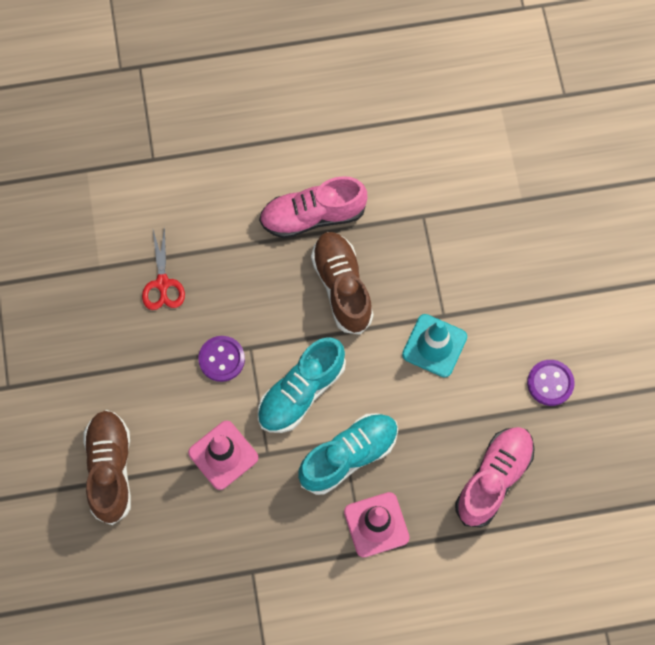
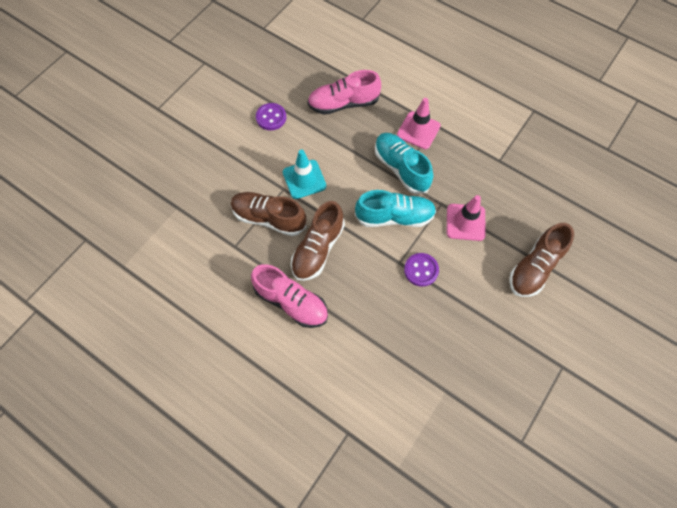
camera: 135 degrees left, 5 degrees down
(162, 283) = (415, 344): red scissors -> none
(348, 456) = (401, 168): turquoise shoe -> turquoise shoe turned 45 degrees clockwise
(422, 272) = (269, 218): none -> brown shoe

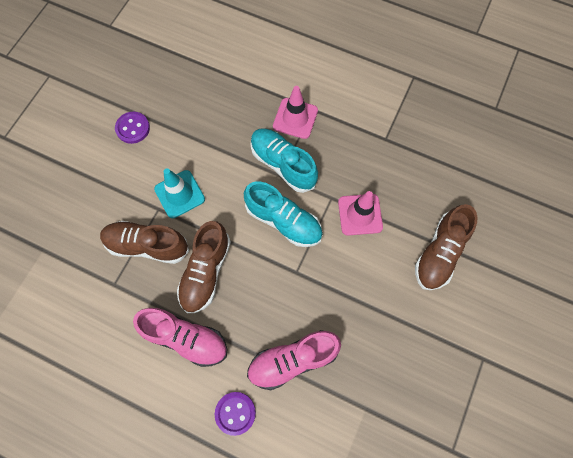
camera: 10 degrees left, 5 degrees up
(343, 103) = (210, 100): pink shoe -> pink shoe (293, 360)
(394, 217) = (283, 221): turquoise shoe -> turquoise shoe turned 45 degrees clockwise
(421, 270) = (320, 277): purple button -> purple button (235, 413)

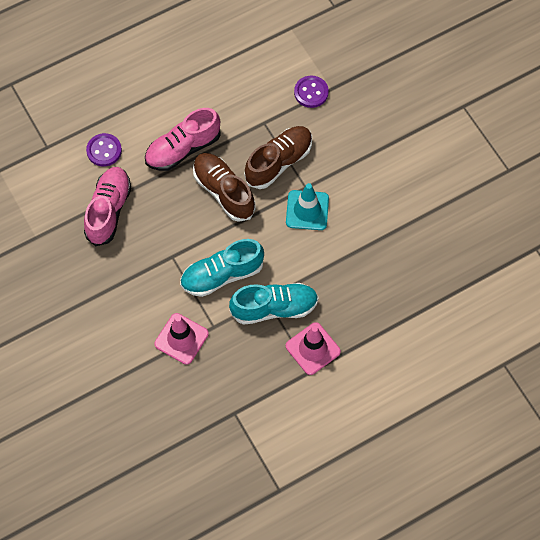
camera: 125 degrees right, 5 degrees down
(133, 128) = (400, 208): purple button -> purple button (311, 92)
(439, 253) = (100, 377): brown shoe -> none

